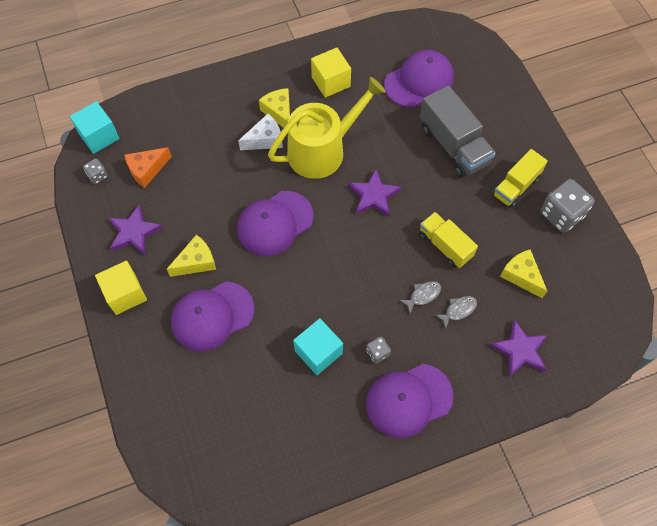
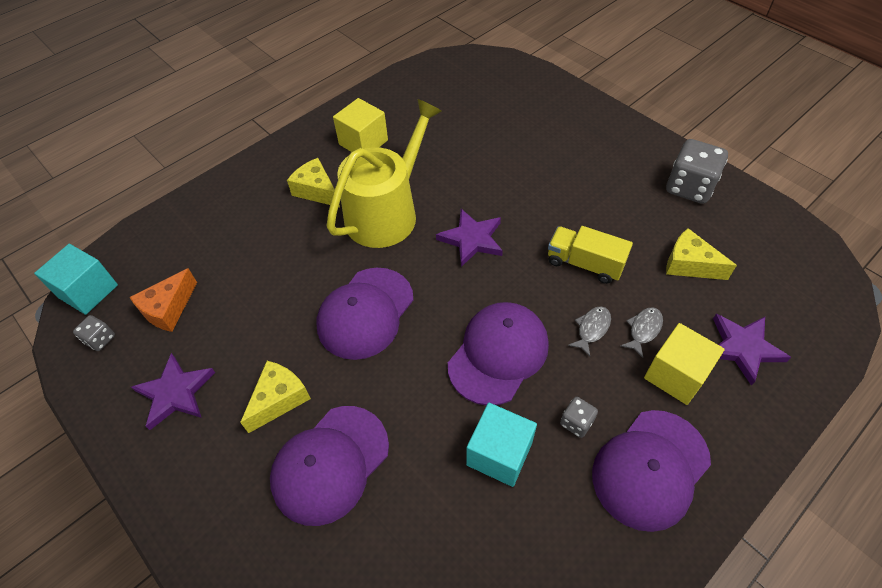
camera: 20 degrees left, 10 degrees down
(125, 294) = (190, 483): yellow cube -> yellow cube (676, 375)
(265, 139) = (311, 224): white cheese -> none
(419, 81) = (461, 112): purple cap -> purple cap (498, 354)
(453, 145) = (533, 160): grey truck -> none
(516, 186) = (624, 177): yellow truck -> none

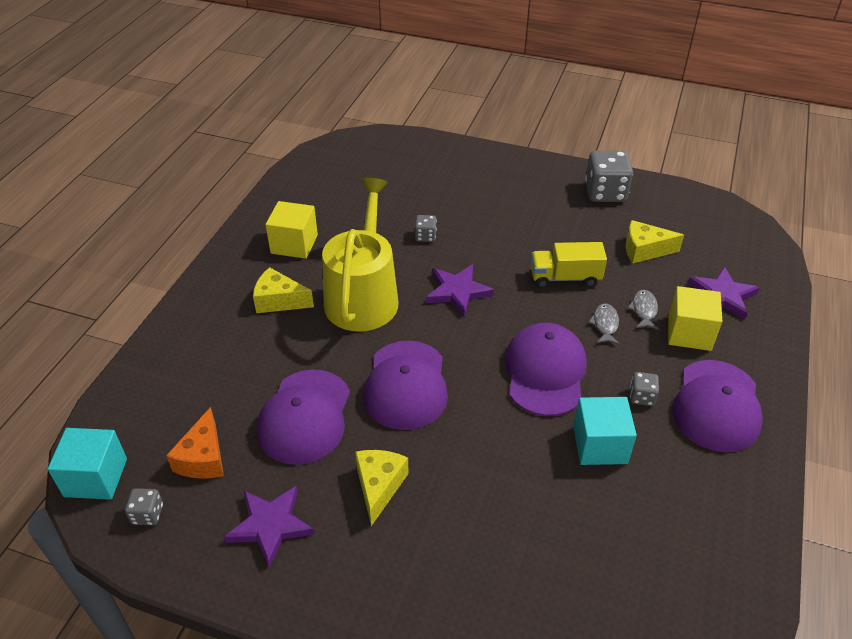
camera: 30 degrees left, 10 degrees down
(330, 464) = (466, 516): purple cap -> purple cap (305, 416)
(480, 173) = (425, 236): none -> grey dice

